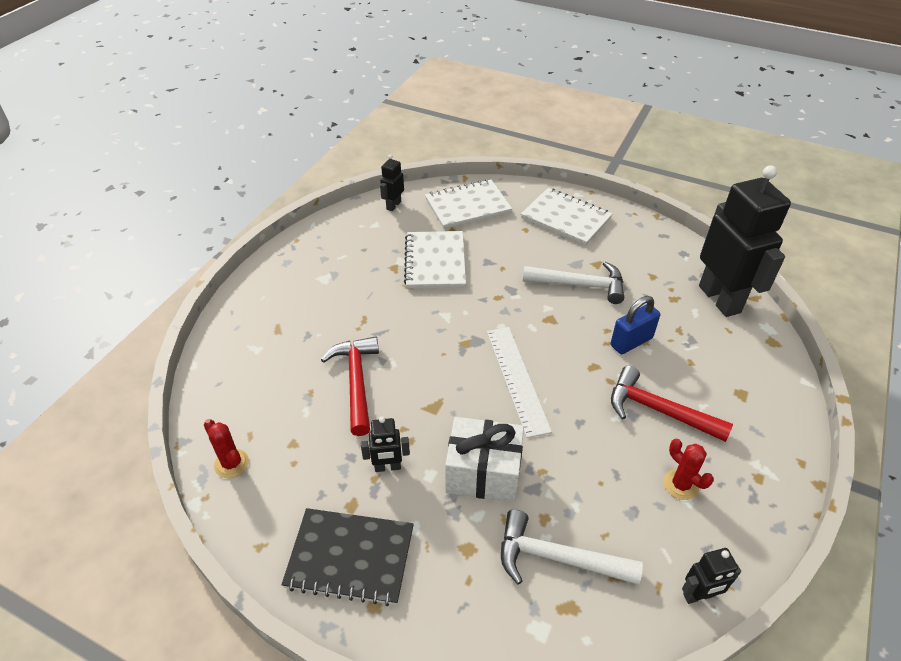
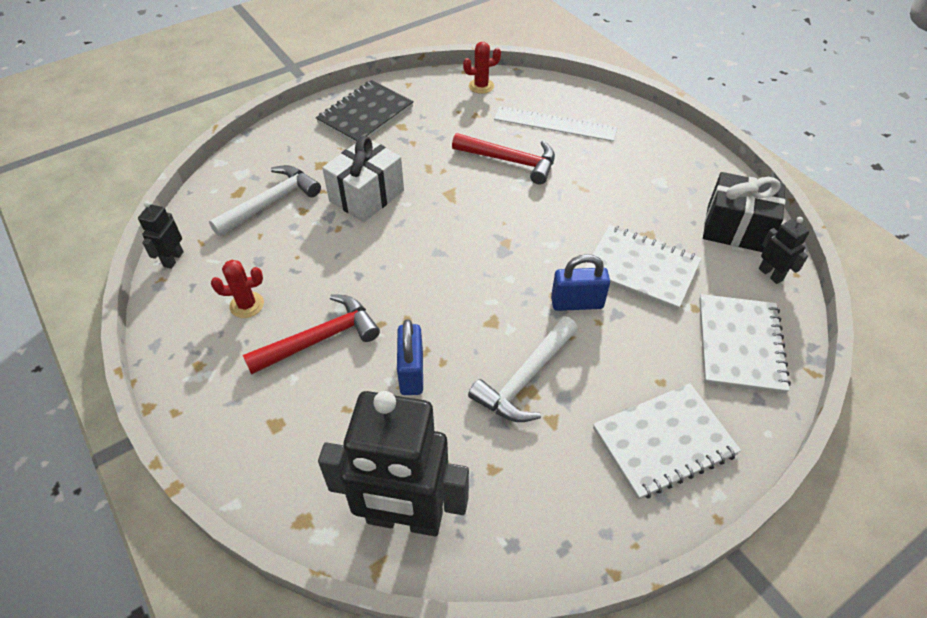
camera: 120 degrees right, 5 degrees up
(356, 228) = (736, 228): none -> black gift
(387, 467) = (416, 151): black robot -> none
(495, 283) = (577, 303): none -> blue padlock
(517, 379) = (436, 257): white ruler -> white ruler (555, 124)

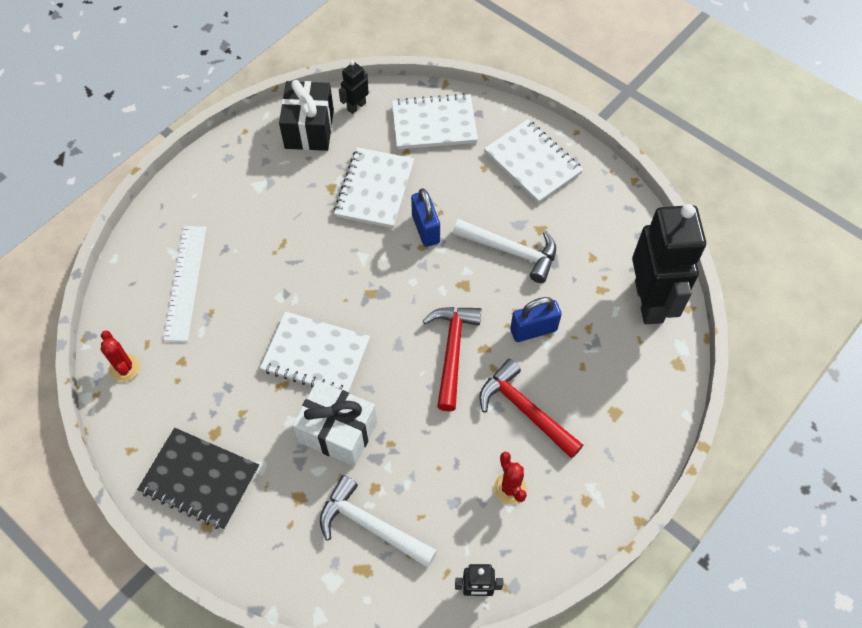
camera: 105 degrees left, 10 degrees up
(449, 193) = (316, 355): none -> white notebook
(510, 161) = (255, 311): red hammer -> red hammer (452, 351)

